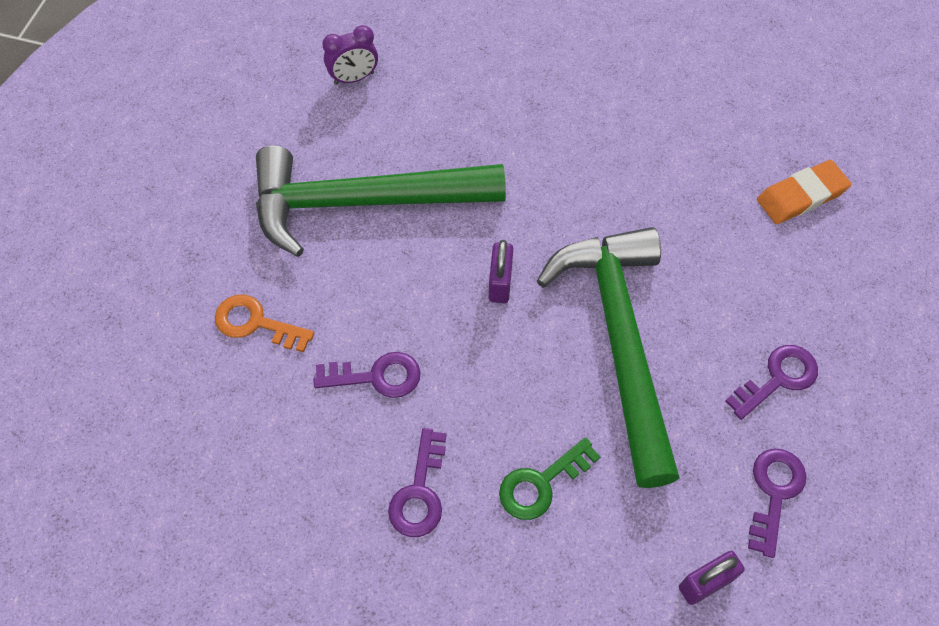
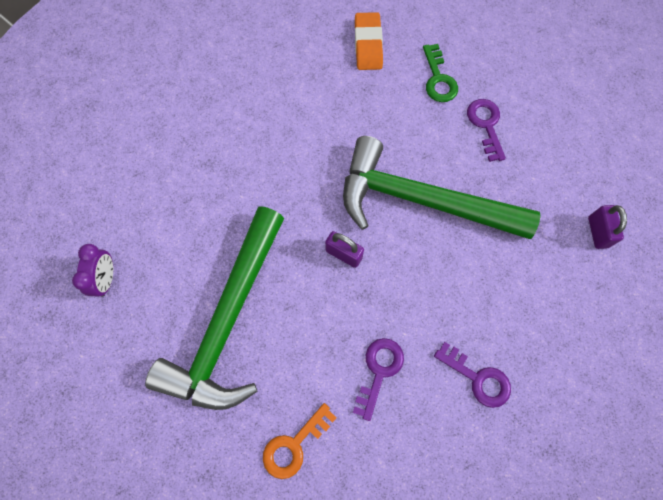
camera: 65 degrees left, 10 degrees up
(541, 483) = (501, 296): green key -> green key (438, 79)
(774, 493) = (556, 166): purple key -> none

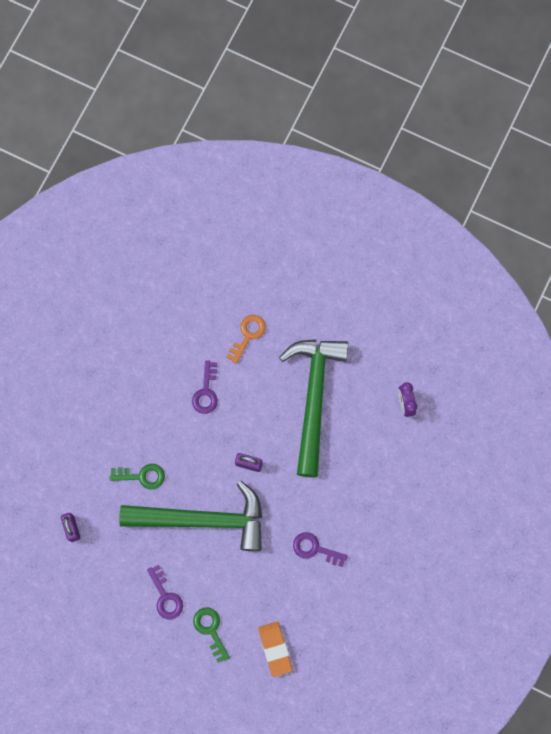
camera: 165 degrees right, 5 degrees up
(477, 378) = (142, 404): purple key -> purple key (315, 549)
(493, 275) = (142, 476): none -> green key

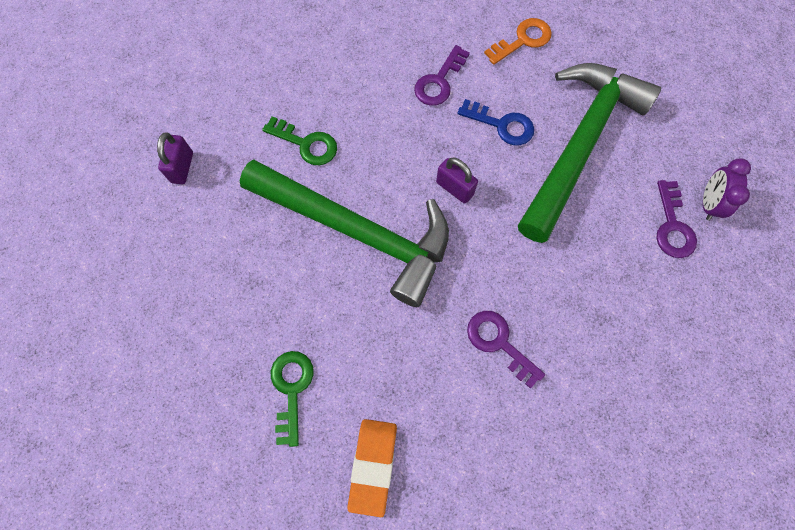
camera: 25 degrees right, 5 degrees down
(165, 596) = (253, 311): purple key -> purple key (672, 226)
(259, 406) = (501, 125): none -> blue key

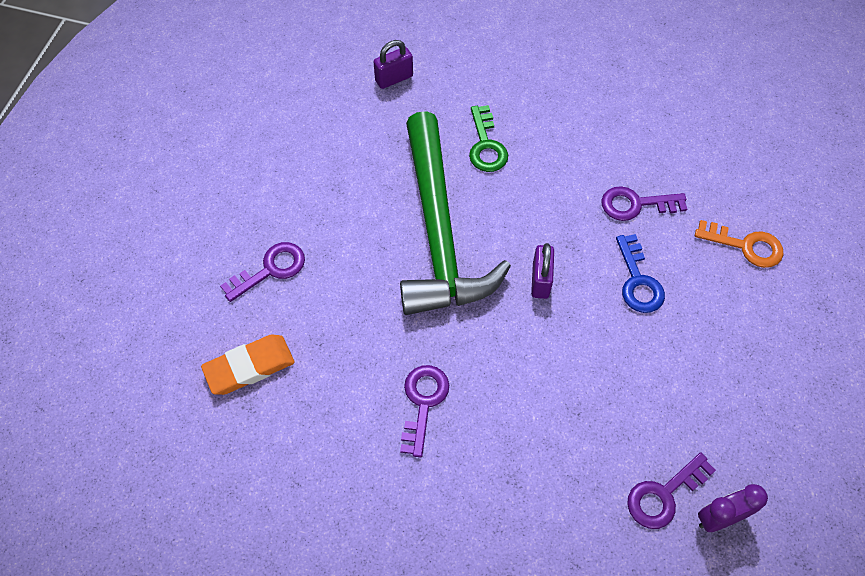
camera: 55 degrees right, 10 degrees down
(291, 389) = (270, 270): green key -> purple key
(579, 145) = (677, 359): green hammer -> none

